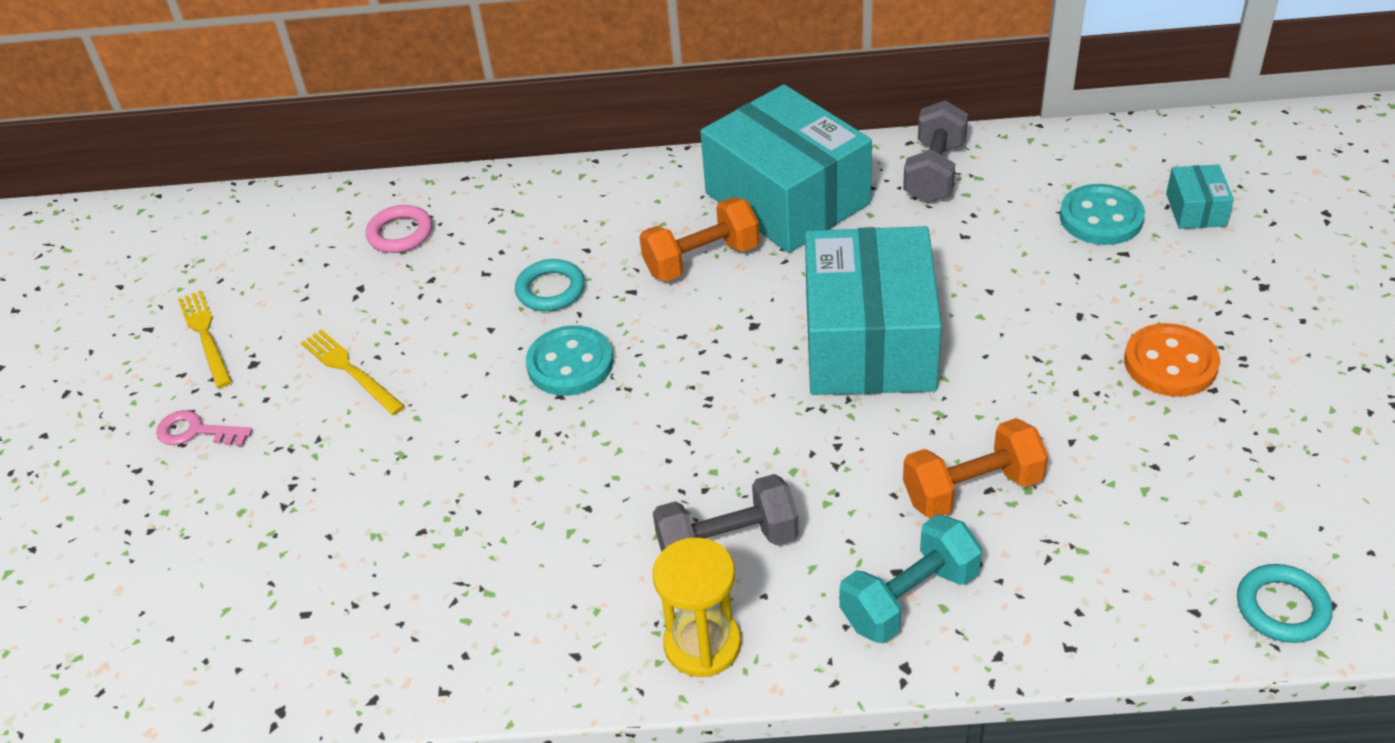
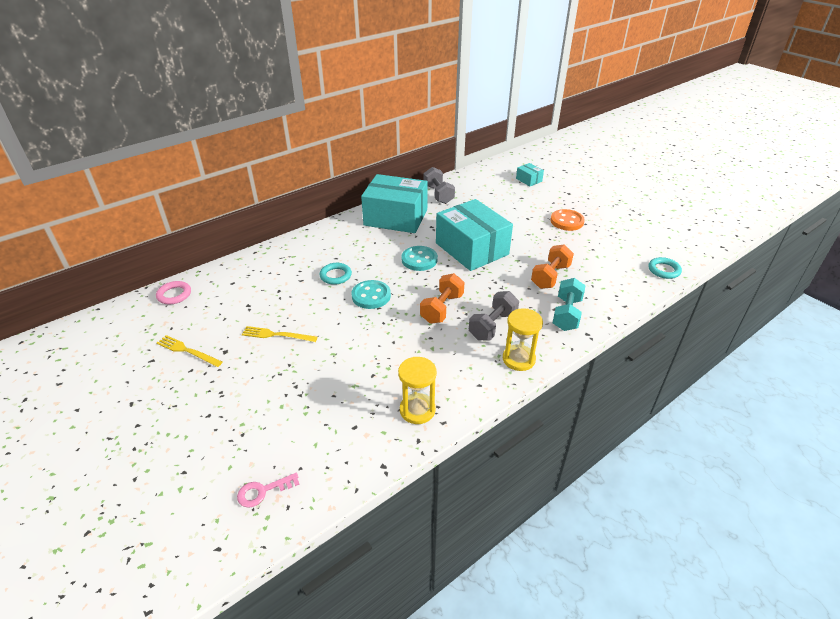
camera: 40 degrees left, 5 degrees down
(196, 431) = (224, 387): pink key -> pink key (263, 491)
(400, 233) = (246, 280): pink ring -> pink ring (174, 295)
(425, 642) = (417, 410): none -> yellow hourglass
(701, 260) = (385, 246): orange dumbbell -> orange dumbbell (442, 308)
(1101, 218) = (504, 190): turquoise button -> turquoise button (419, 260)

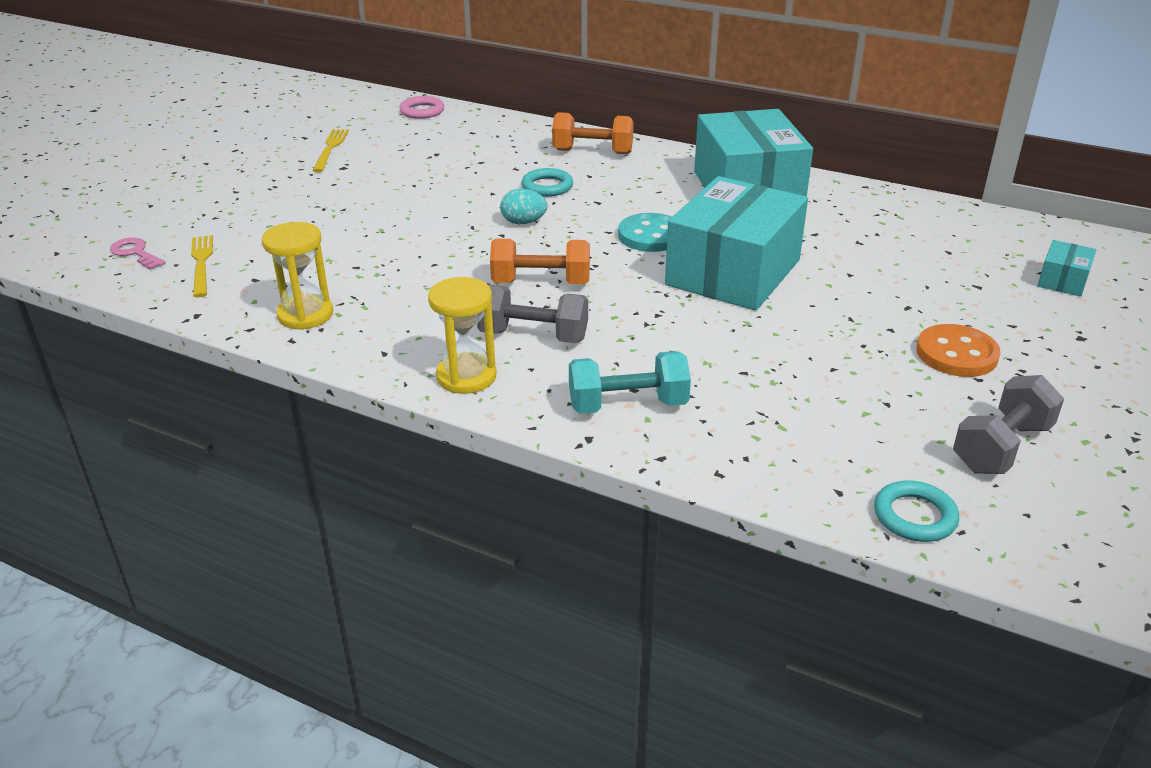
camera: 65 degrees right, 5 degrees down
(276, 335) = (392, 186): yellow fork -> yellow fork (201, 263)
(371, 296) = (523, 222): turquoise button -> turquoise egg
(438, 194) = (868, 205): grey dumbbell -> grey dumbbell (1001, 447)
(550, 276) = (731, 367): orange dumbbell -> orange dumbbell (592, 152)

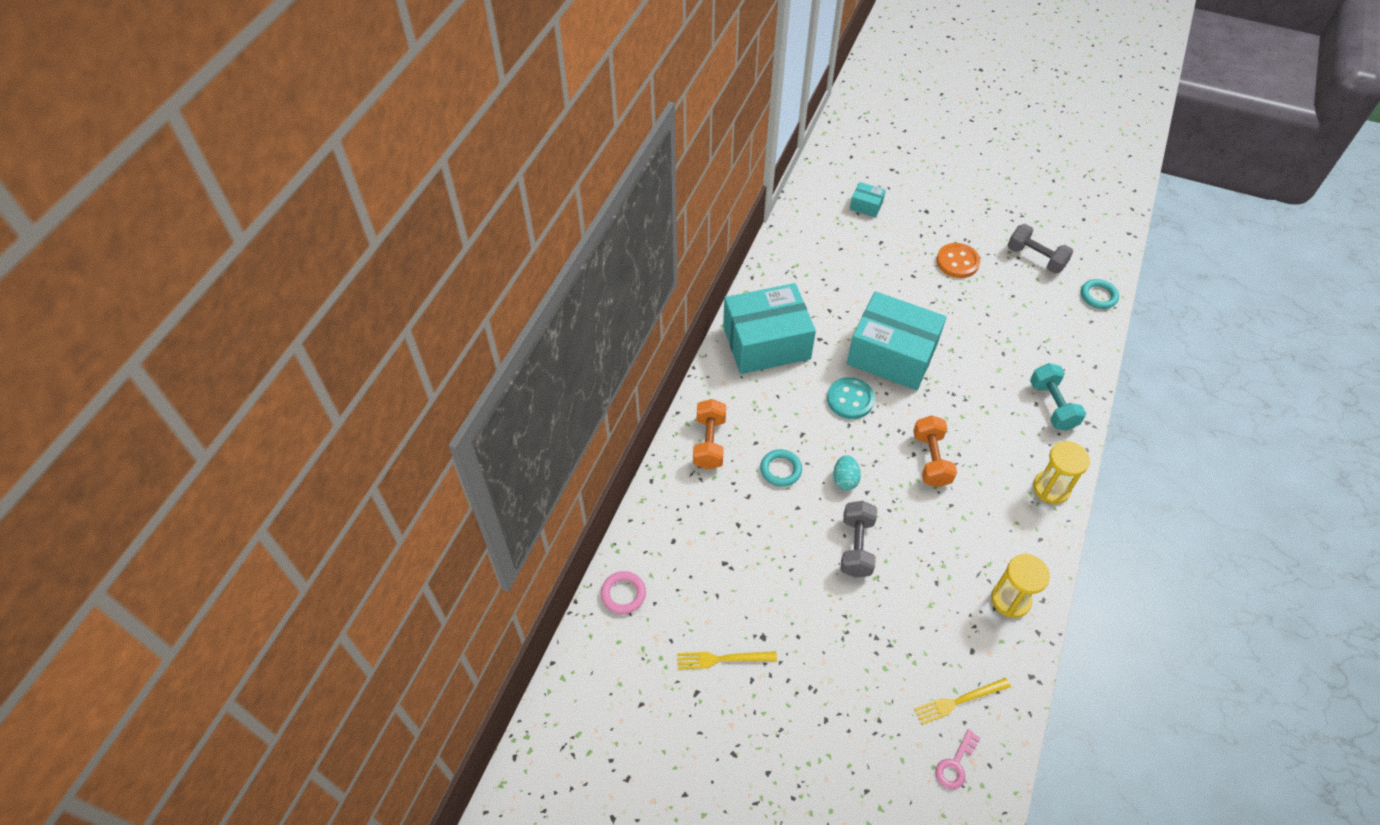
camera: 95 degrees left, 20 degrees up
(533, 336) = (996, 457): grey dumbbell -> grey dumbbell (856, 547)

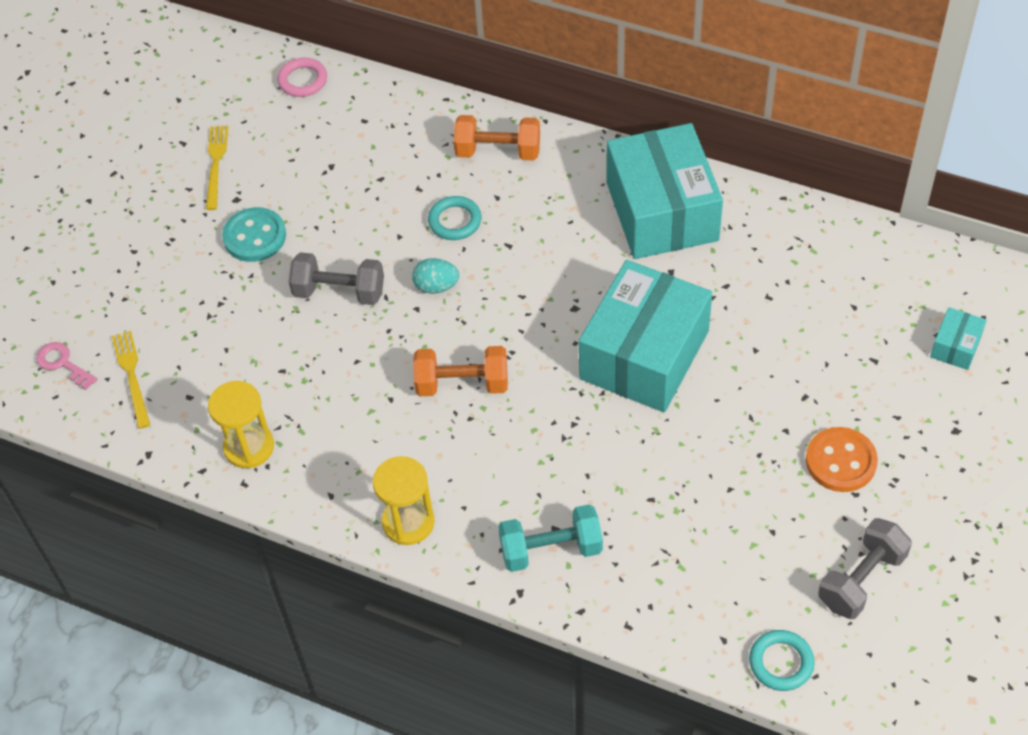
camera: 95 degrees right, 0 degrees up
(850, 399) = (564, 300): turquoise button -> turquoise button (255, 236)

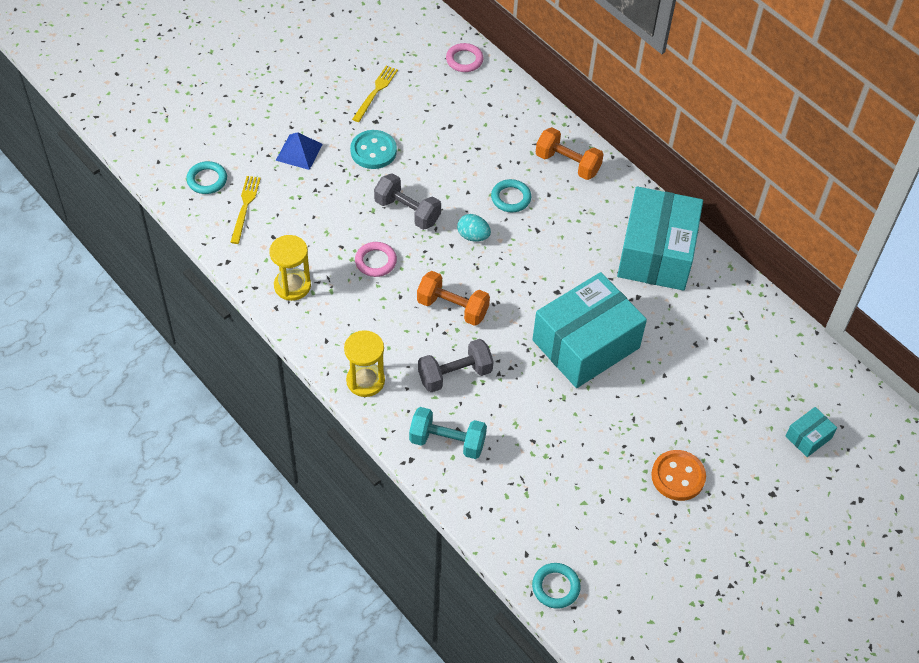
camera: 20 degrees right, 0 degrees up
(63, 363) = (207, 180): pink key -> turquoise ring
(161, 278) = (299, 152): none -> blue pyramid
(335, 370) = (375, 261): none -> pink ring
(861, 579) = (643, 560): grey dumbbell -> grey dumbbell (455, 374)

